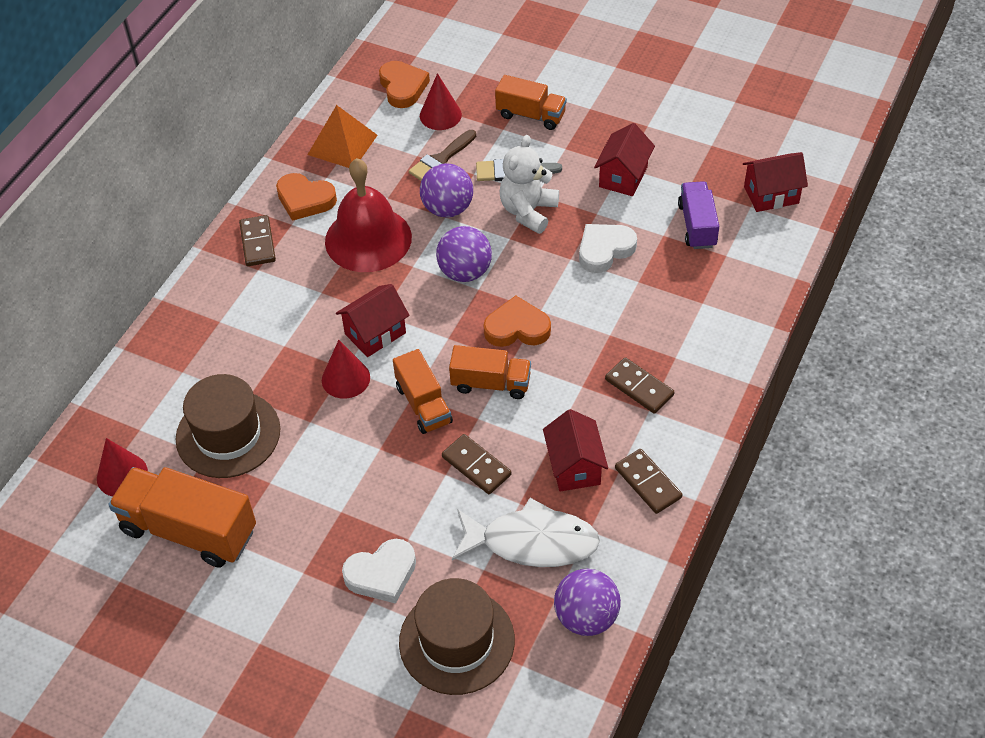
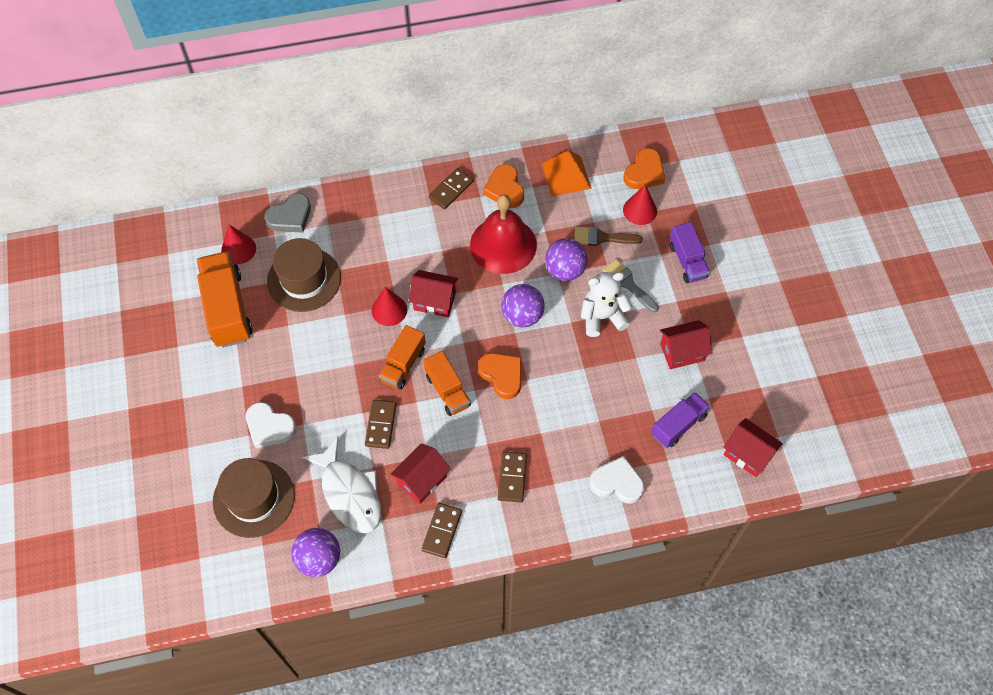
camera: 50 degrees right, 10 degrees up
(134, 401) = (290, 217): none -> grey heart
(531, 115) = (687, 261): orange truck -> purple truck
(604, 250) = (608, 383): white heart -> white heart (617, 483)

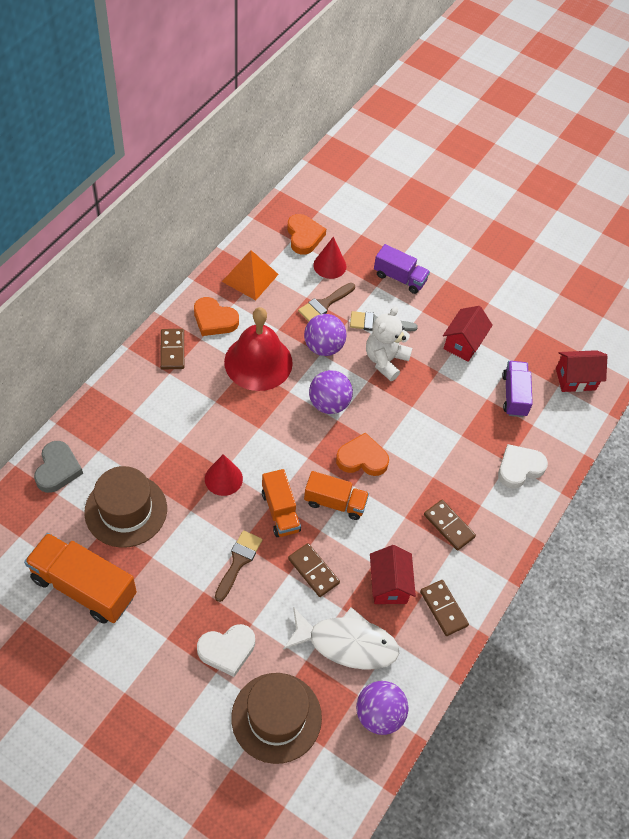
camera: 50 degrees left, 5 degrees down
(238, 249) = (39, 530): red cone -> none
(338, 375) = (238, 561): none -> brown brush
(434, 301) = (252, 444): red house -> none

